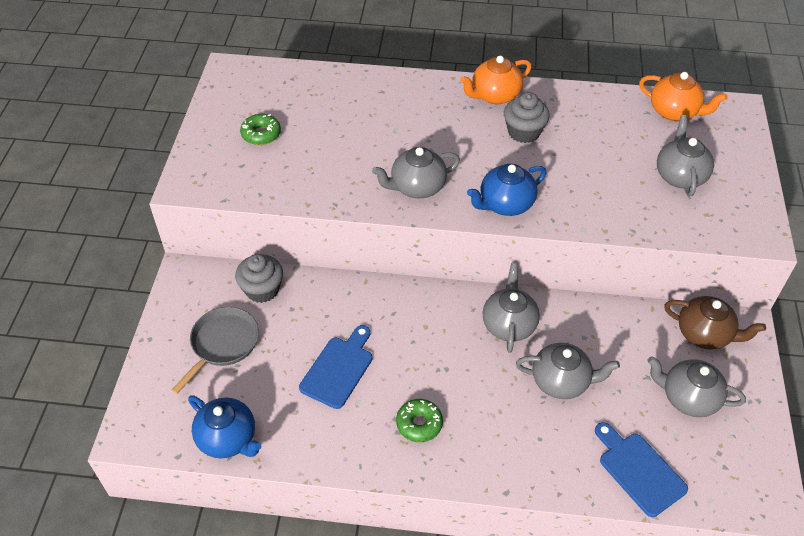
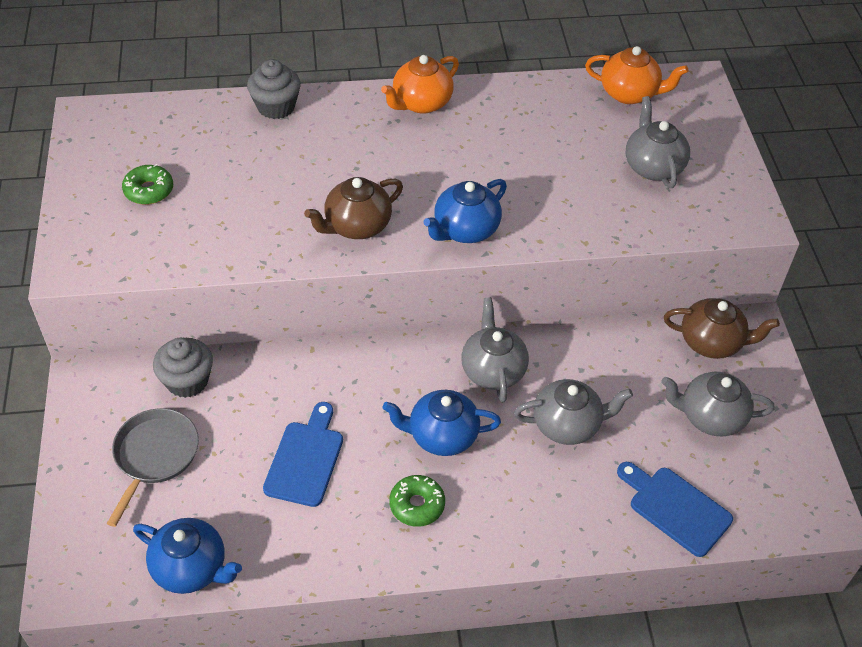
camera: 15 degrees left, 0 degrees up
(417, 187) = (356, 226): grey teapot -> brown teapot
(453, 371) = (441, 436): none -> blue teapot
(523, 132) = (465, 142): grey cupcake -> grey cupcake (276, 107)

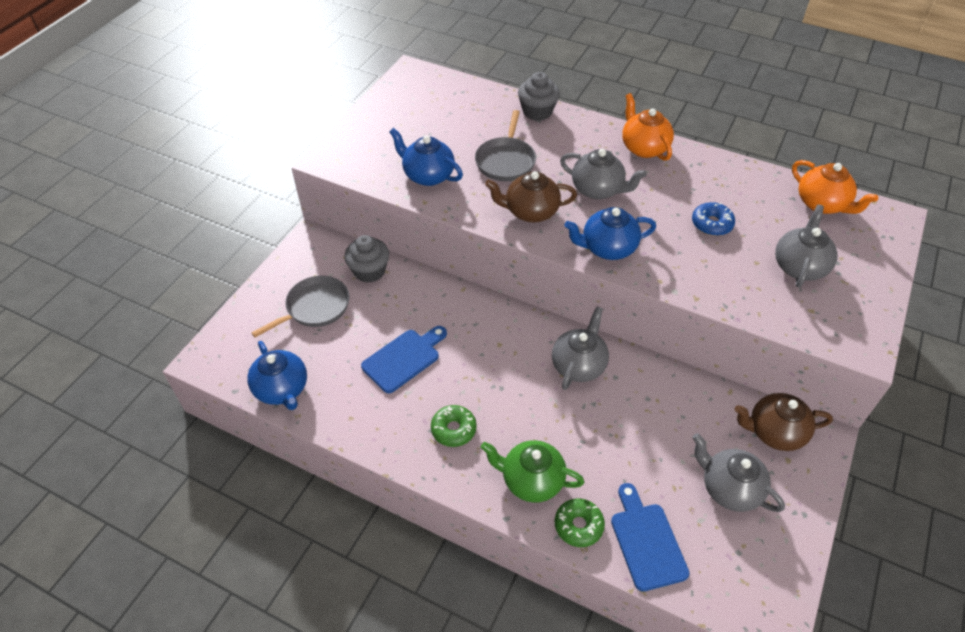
camera: 35 degrees right, 0 degrees up
(149, 190) = (413, 132): green donut -> green donut (578, 525)
(285, 180) = (506, 161): none -> grey pan
(421, 103) = (644, 148): orange teapot -> orange teapot turned 75 degrees clockwise
(441, 436) = (507, 391): blue teapot -> blue teapot (428, 175)
(531, 512) = (531, 480): none -> green teapot
(545, 159) = (711, 224): none -> blue donut
(567, 425) = (606, 433): grey teapot -> grey teapot (598, 190)
(712, 342) = (774, 432): brown teapot -> brown teapot turned 135 degrees clockwise

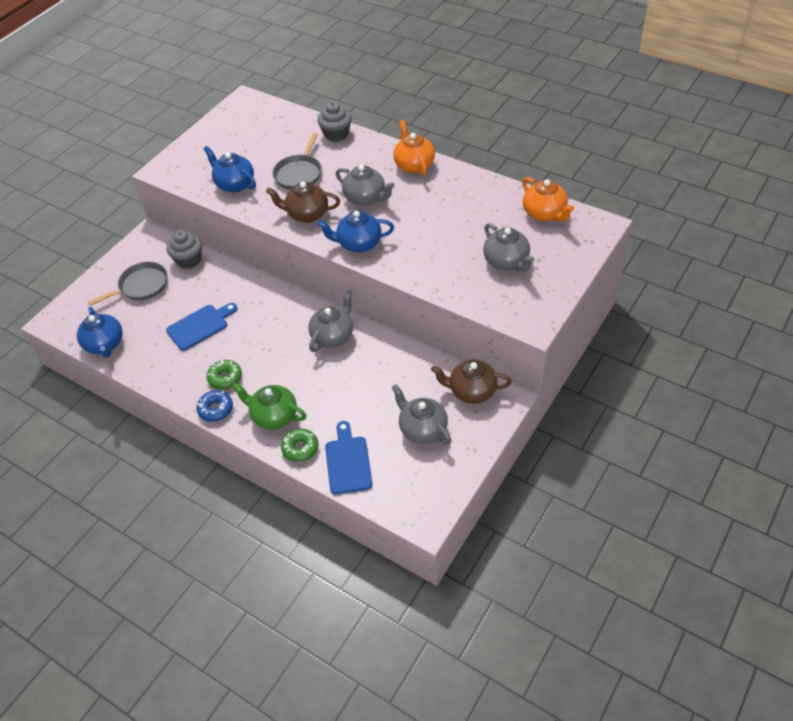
camera: 10 degrees right, 0 degrees up
(711, 224) = (448, 227): blue donut -> blue donut (216, 409)
(799, 266) = (507, 262): grey teapot -> grey teapot turned 120 degrees clockwise

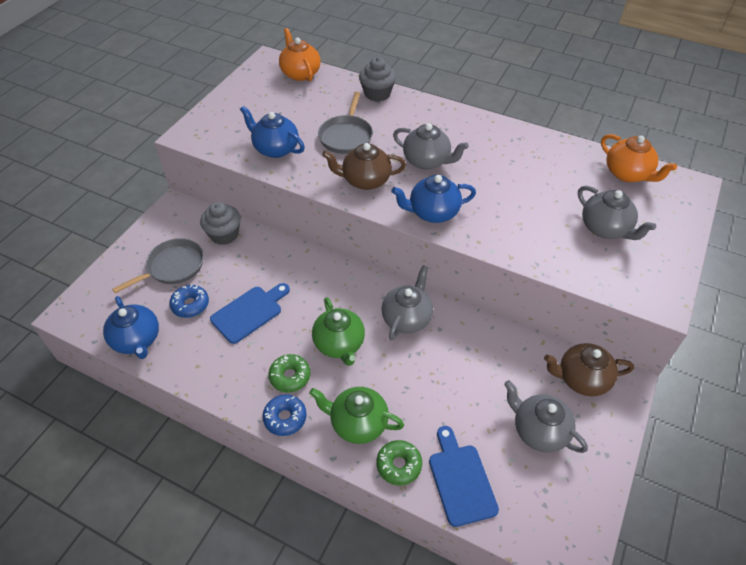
camera: 10 degrees left, 0 degrees up
(152, 318) = (190, 305): none -> blue donut
(271, 354) = (339, 344): none -> green teapot
(414, 165) = (470, 125): orange teapot -> orange teapot (300, 73)

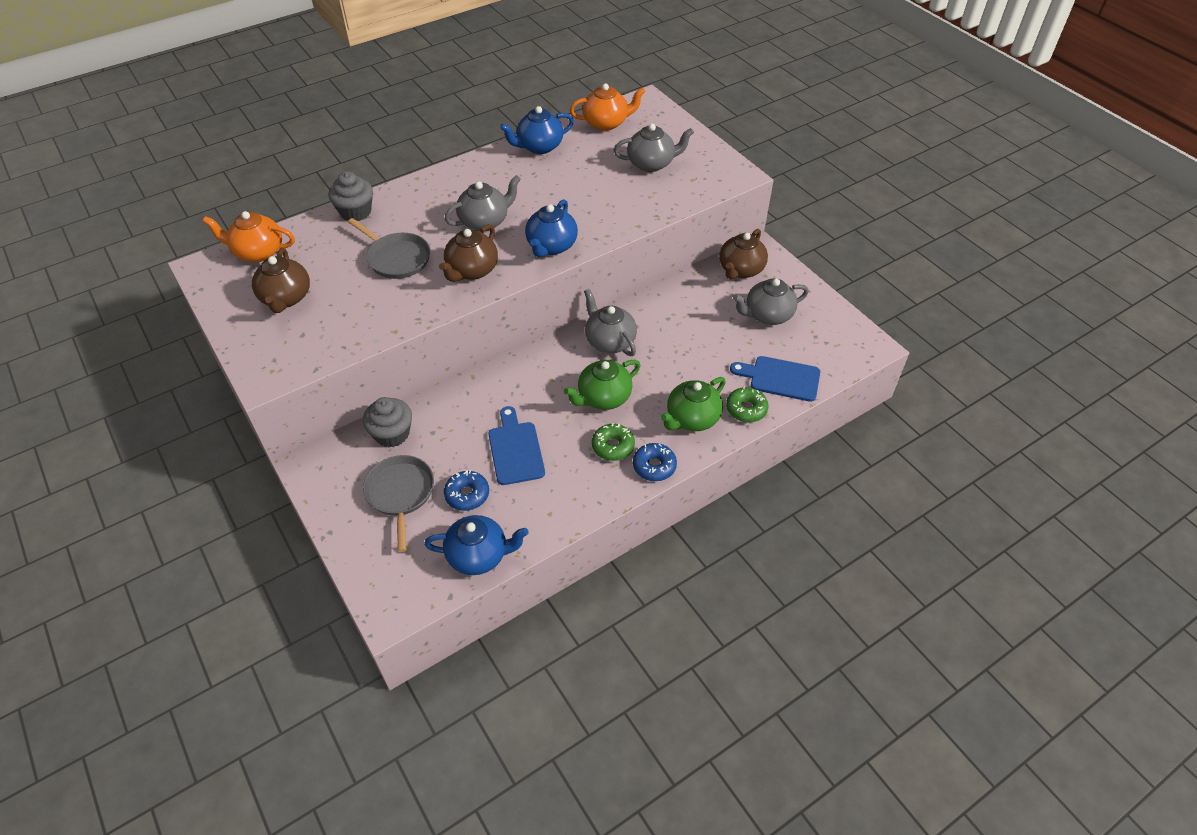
camera: 60 degrees left, 0 degrees up
(266, 107) = (286, 298): none -> brown teapot
(275, 149) = (363, 315): blue teapot -> blue teapot (539, 147)
(339, 344) = (603, 398): green teapot -> green teapot turned 135 degrees clockwise

